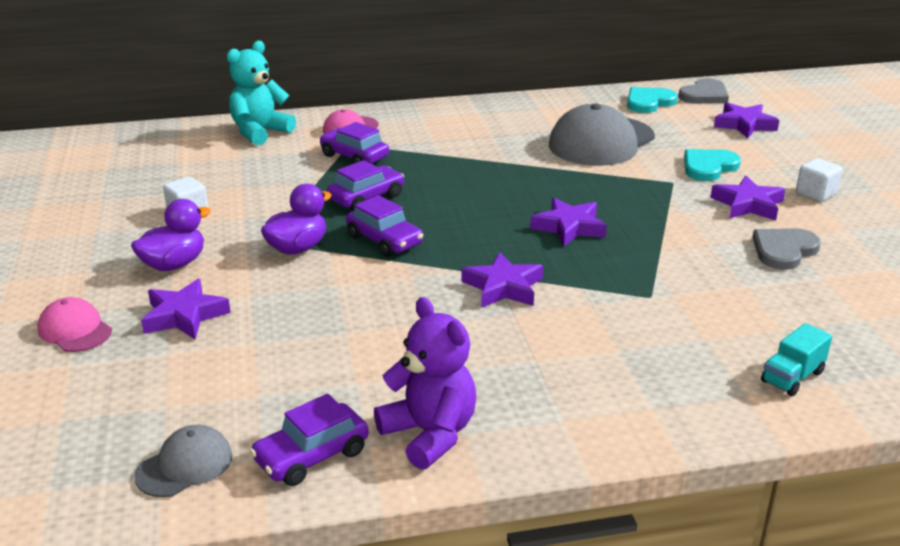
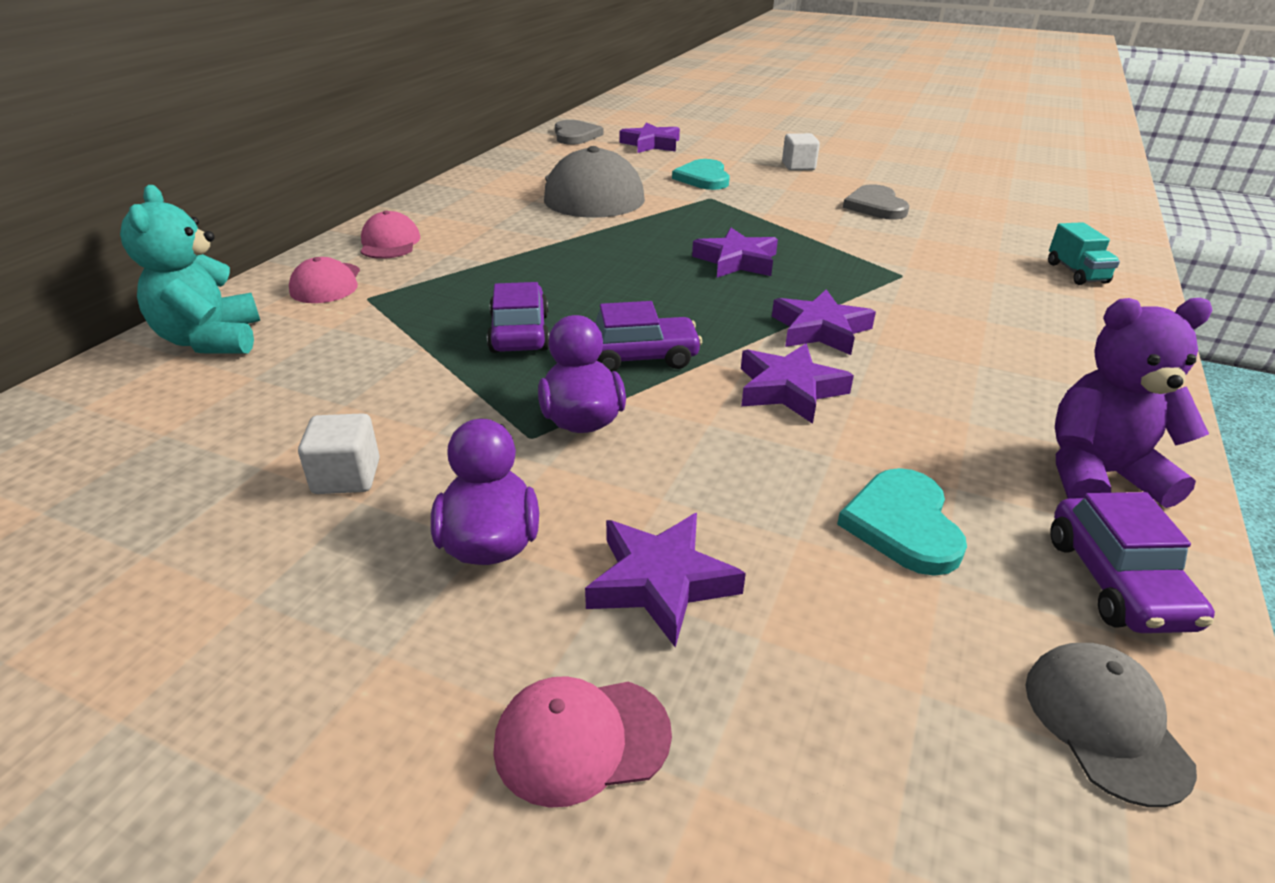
camera: 55 degrees left, 5 degrees up
(354, 156) = (404, 305): purple car -> none
(422, 120) = (389, 243): none -> pink cap
(649, 102) = (550, 154): turquoise heart -> turquoise heart (903, 524)
(748, 204) = (787, 190): purple star -> purple star (789, 390)

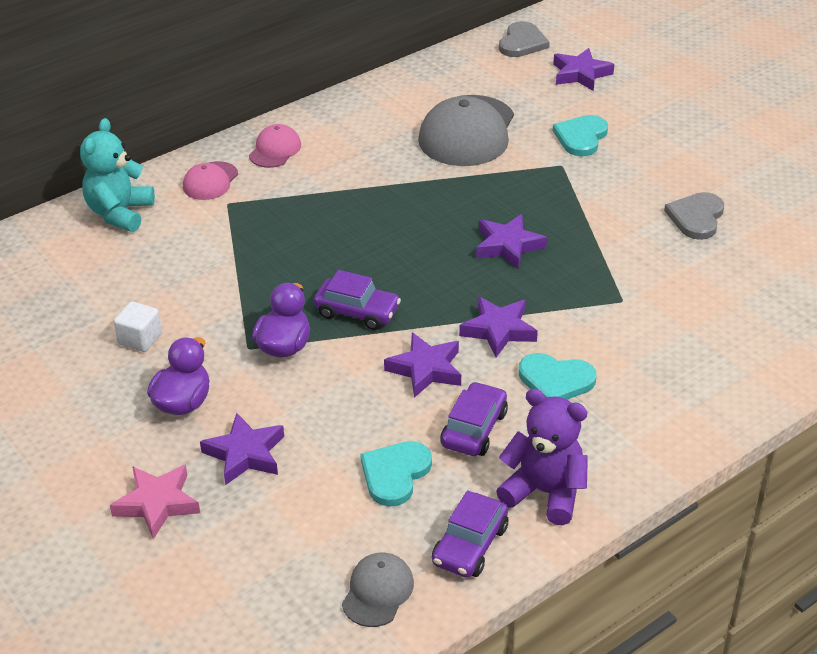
camera: 30 degrees right, 5 degrees up
(520, 333) = (300, 267): purple car -> purple car (474, 429)
(581, 740) = (157, 504): pink cap -> pink star
(798, 166) = (686, 144): white cube -> none
(940, 356) = (555, 380): none -> turquoise heart
(1076, 273) = (771, 345): turquoise truck -> none

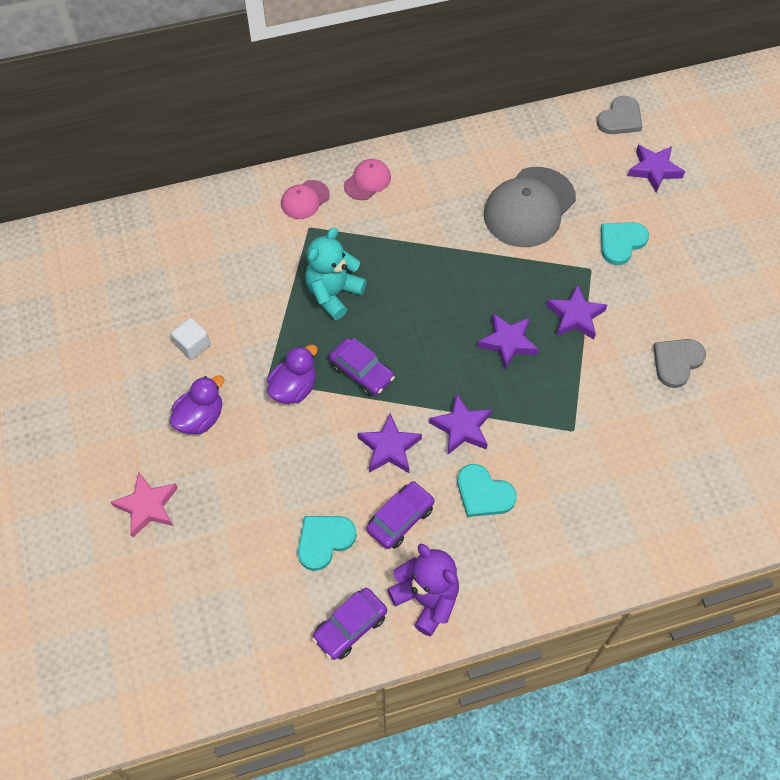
camera: 20 degrees right, 20 degrees up
(120, 213) = (225, 212): turquoise teddy bear -> turquoise teddy bear (333, 294)
(245, 454) = (225, 482): purple star -> purple star (575, 316)
(377, 592) = (267, 643): grey cap -> none

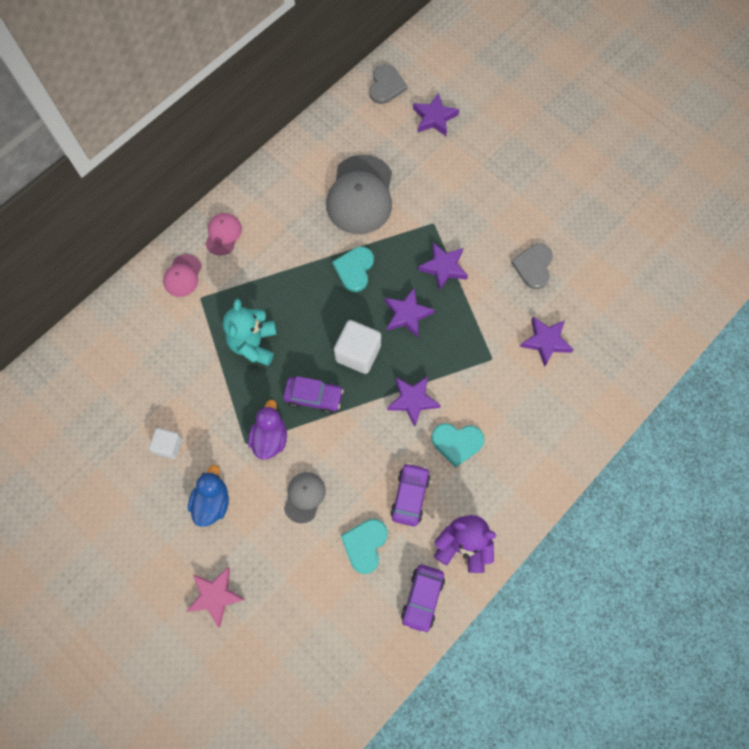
camera: 30 degrees left, 10 degrees up
(200, 418) = (212, 502): purple duck -> blue duck
(292, 461) = (304, 497): none -> grey cap
(389, 448) = (369, 445): purple star -> purple star (545, 342)
(433, 354) = (358, 353): none -> white cube
(621, 243) = (443, 190): turquoise heart -> turquoise heart (354, 269)

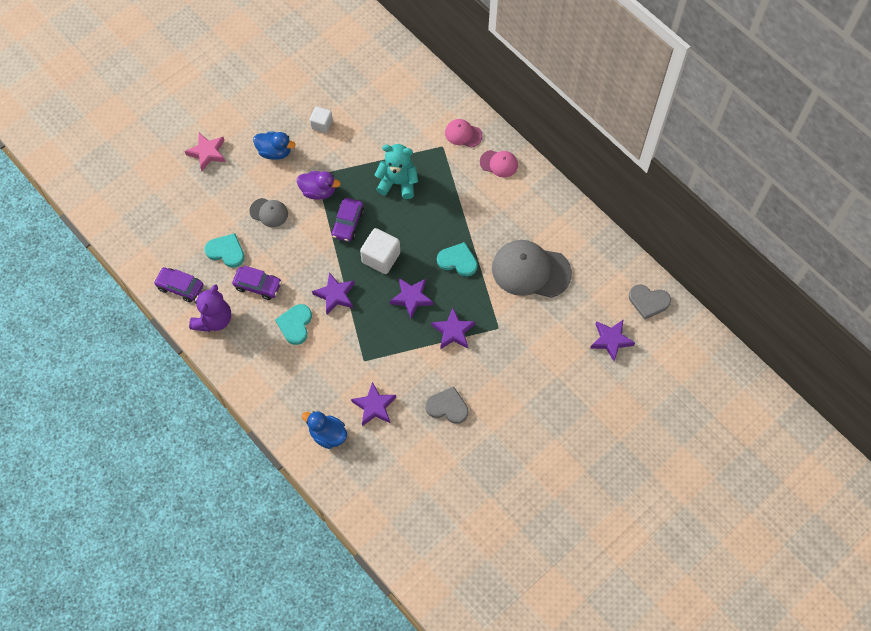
camera: 95 degrees right, 5 degrees down
(588, 388) = (327, 434): none -> blue duck

